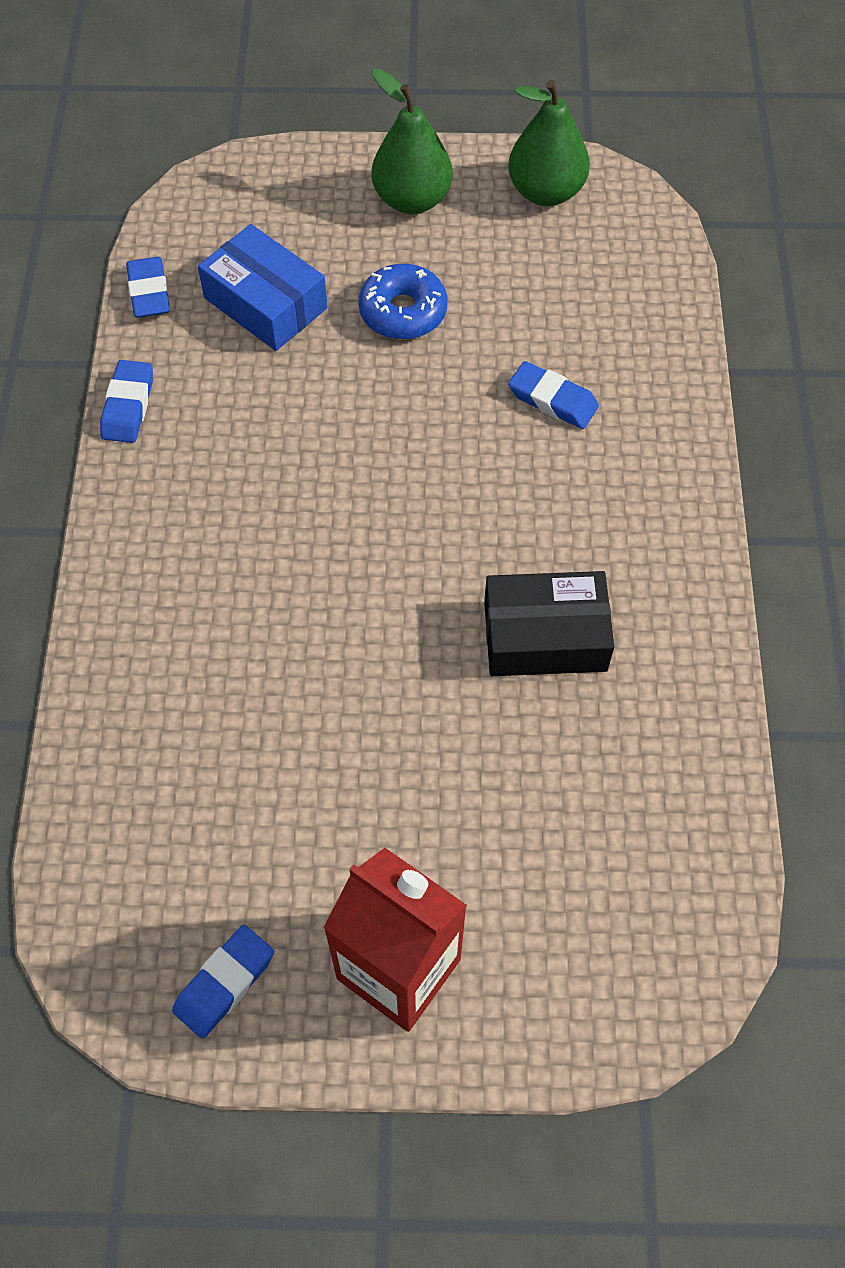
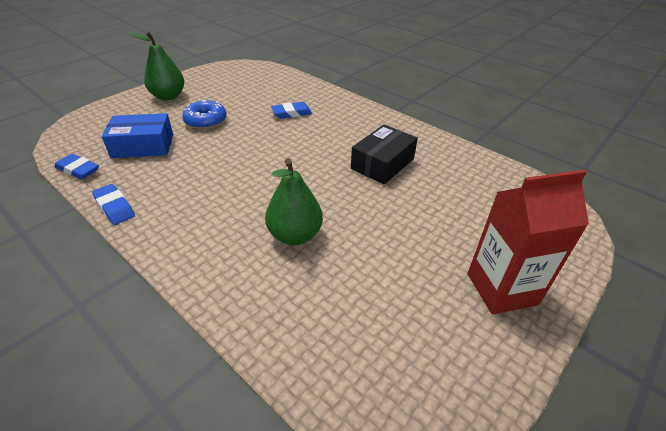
camera: 50 degrees left, 20 degrees down
(224, 983) = (461, 364): blue eraser -> none
(545, 192) = (215, 75): green pear -> green pear (295, 235)

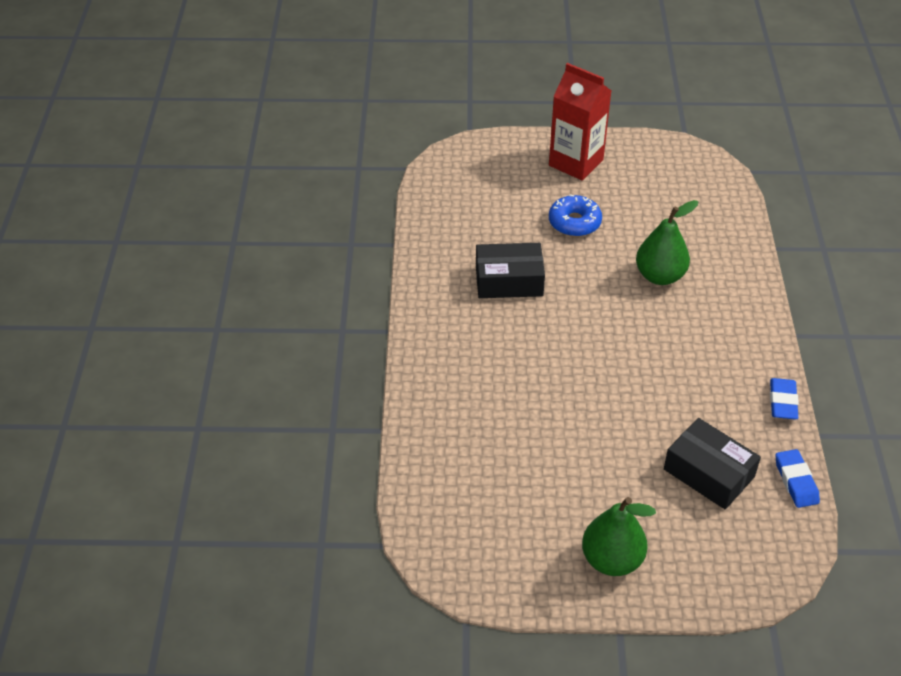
camera: 130 degrees left, 5 degrees up
(143, 145) = (708, 473): blue box -> black box
(206, 121) = (608, 466): blue donut -> blue donut (574, 222)
(291, 113) = (502, 406): blue eraser -> none

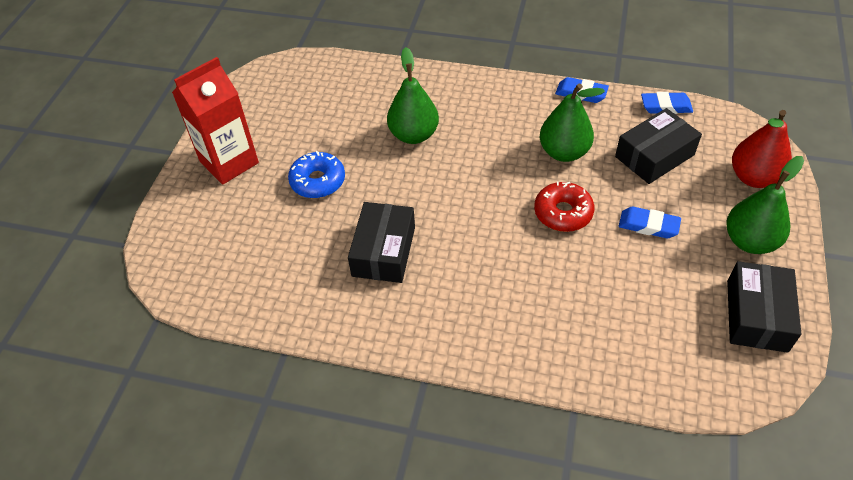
camera: 75 degrees left, 5 degrees up
(515, 563) = (757, 315): none -> black box
(597, 401) = (563, 213): none -> red donut
(604, 471) = (648, 225): none -> blue eraser
(683, 394) = (564, 152): none -> green pear
(710, 566) = (753, 177): none -> red pear

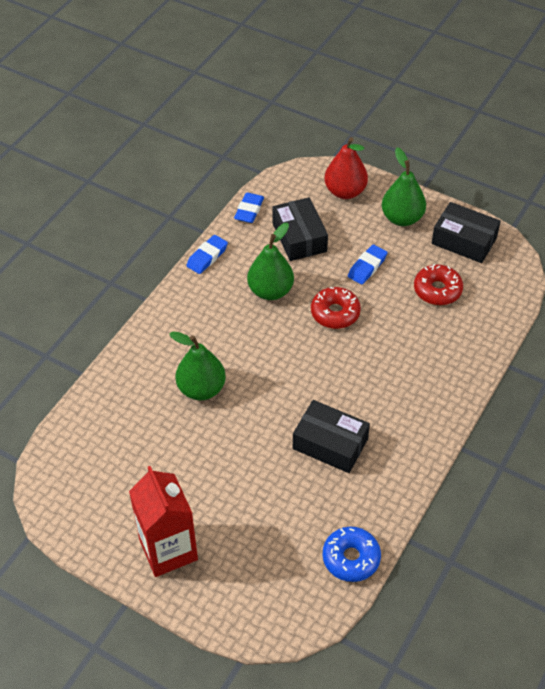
camera: 75 degrees left, 0 degrees up
(318, 181) = (227, 477): blue donut -> blue donut (351, 558)
(653, 303) = (437, 290): none -> red donut

